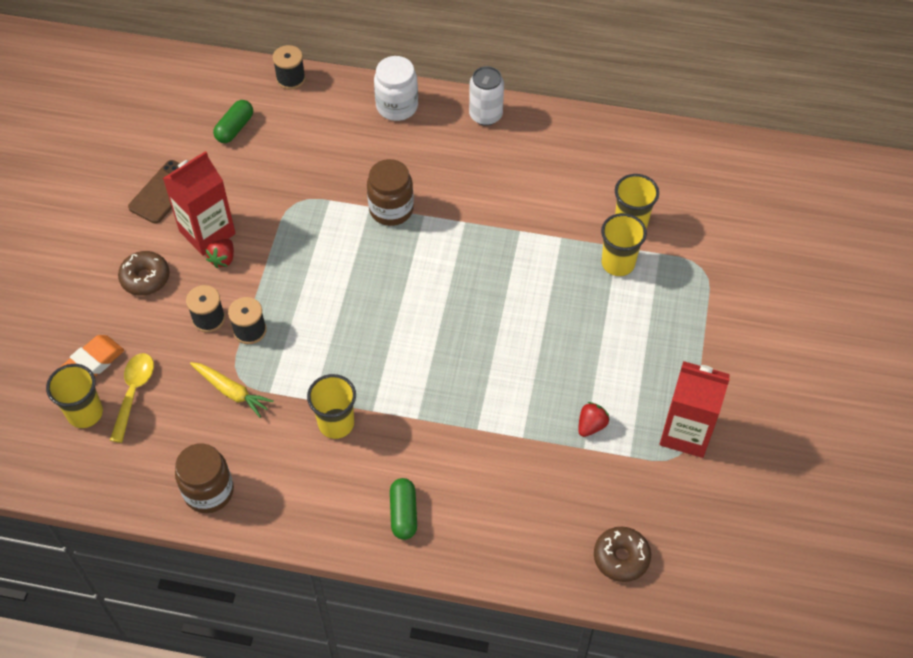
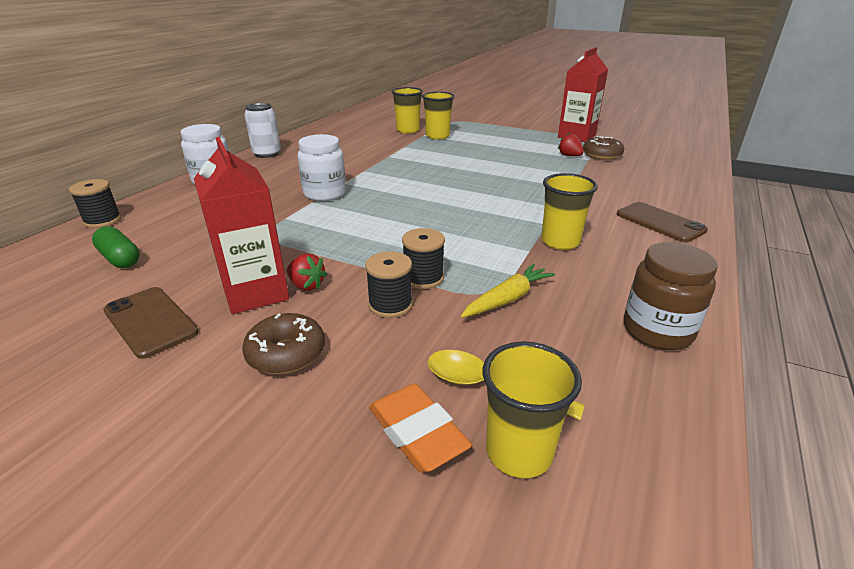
camera: 75 degrees left, 25 degrees down
(391, 209) = (325, 194): brown jar -> white jar
(403, 513) = (660, 222): green capsule -> brown phone
(621, 557) = (677, 160): brown donut -> brown donut (602, 155)

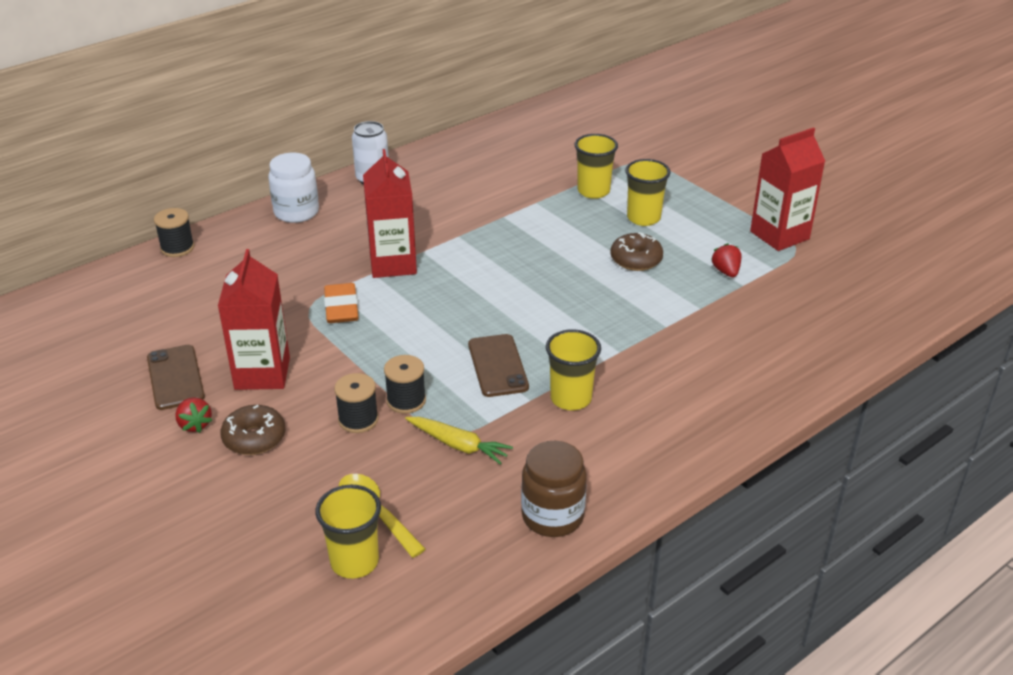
camera: 25 degrees right, 5 degrees up
(120, 258) = (176, 302): green capsule -> none
(307, 285) = (305, 378): red strawberry -> red strawberry (195, 424)
(325, 194) = (393, 264): white jar -> red carton
(408, 130) = (566, 170): yellow cup -> yellow cup (643, 218)
(417, 432) = (301, 526): orange eraser -> orange eraser (341, 308)
(507, 299) = (458, 445): yellow carrot -> yellow carrot turned 45 degrees clockwise
(602, 155) = (770, 281): brown donut -> brown donut (636, 259)
(660, 222) = (707, 406): brown phone -> brown phone (498, 366)

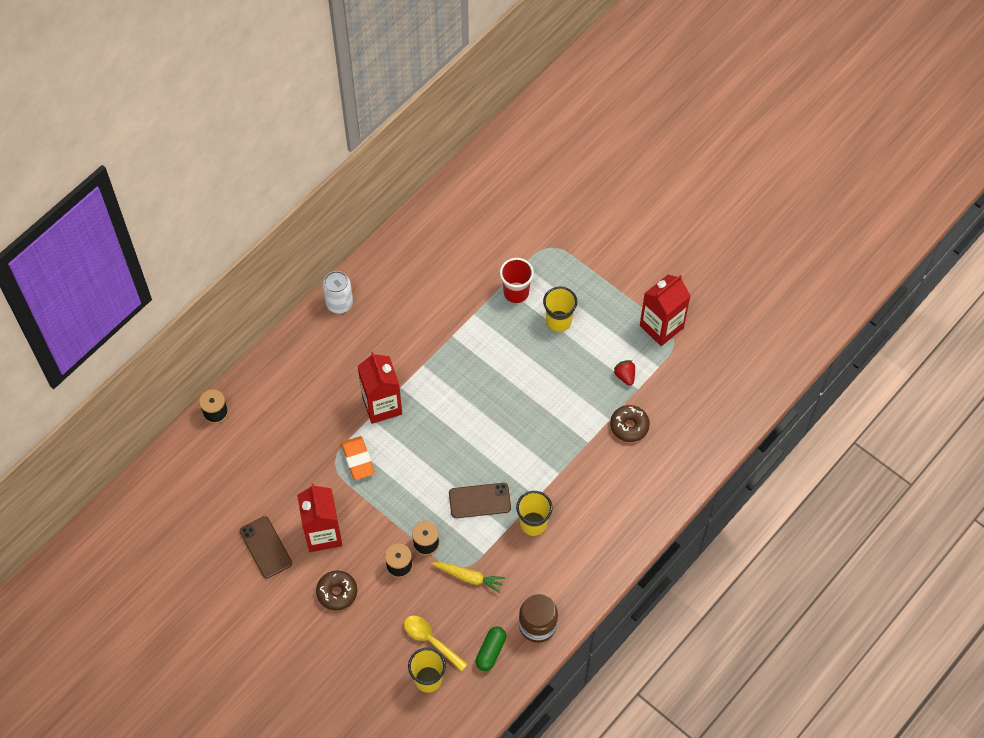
camera: 10 degrees left, 25 degrees up
(195, 424) = (294, 587): red strawberry -> none
(296, 212) = (292, 355): white jar -> none
(468, 539) = (490, 651): none -> green capsule
(498, 366) = (479, 500): brown phone -> brown phone turned 75 degrees counterclockwise
(593, 191) = (516, 293): yellow cup -> red cup
(636, 259) = (558, 372): brown donut -> brown donut (629, 426)

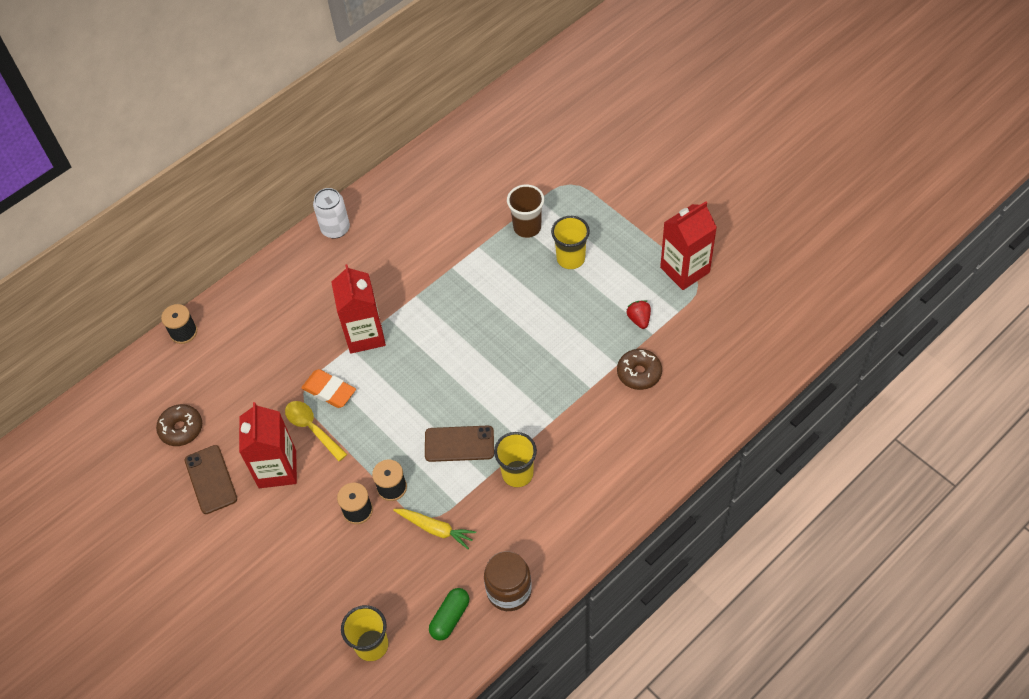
camera: 10 degrees right, 5 degrees down
(337, 592) = (282, 536): brown donut -> brown donut (181, 429)
(358, 460) = (329, 391): orange eraser -> orange eraser turned 45 degrees counterclockwise
(431, 640) = (381, 599): yellow spoon -> yellow spoon (312, 428)
(516, 293) = (527, 227): red cup -> brown cup

